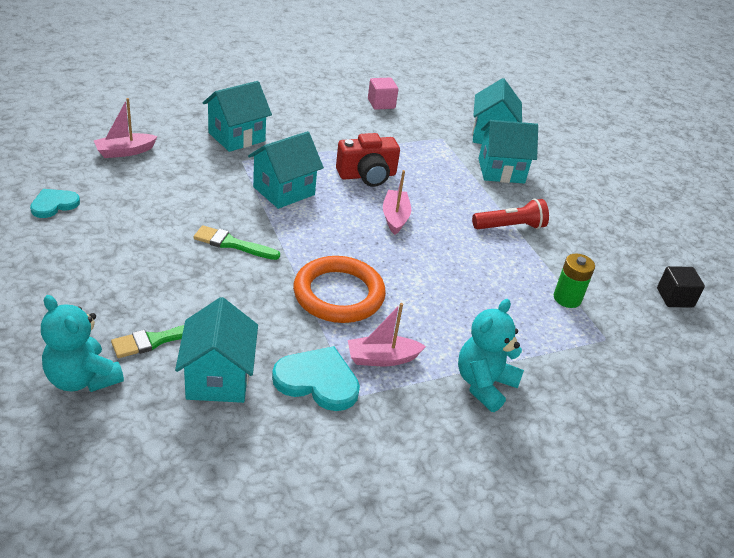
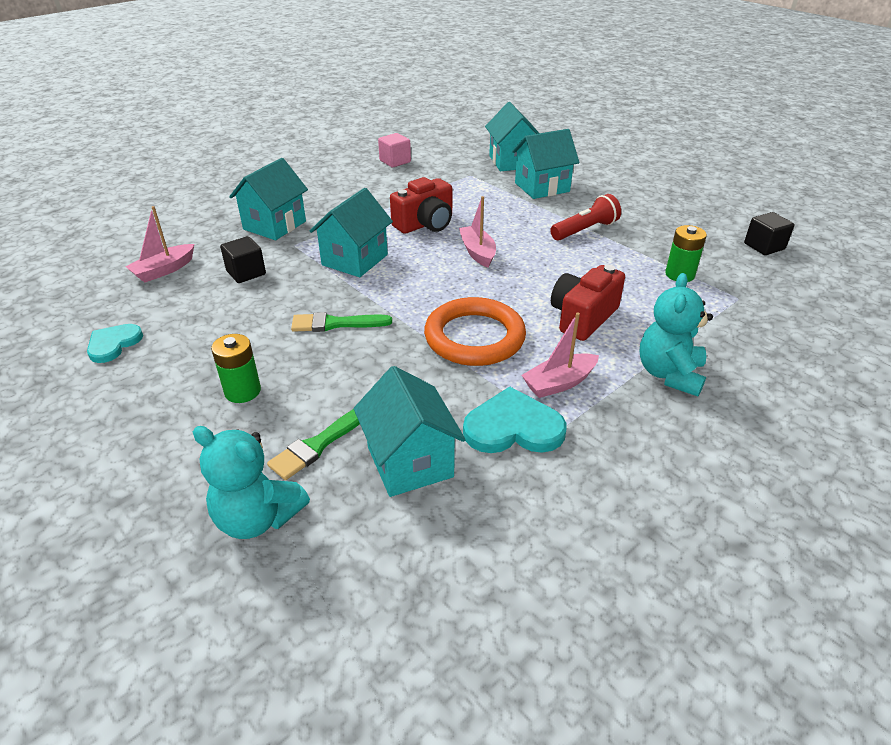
camera: 15 degrees left, 0 degrees up
(127, 276) = (242, 391): none -> green battery
(188, 174) = (246, 273): none -> black cube
(445, 308) = (583, 317): none -> red camera

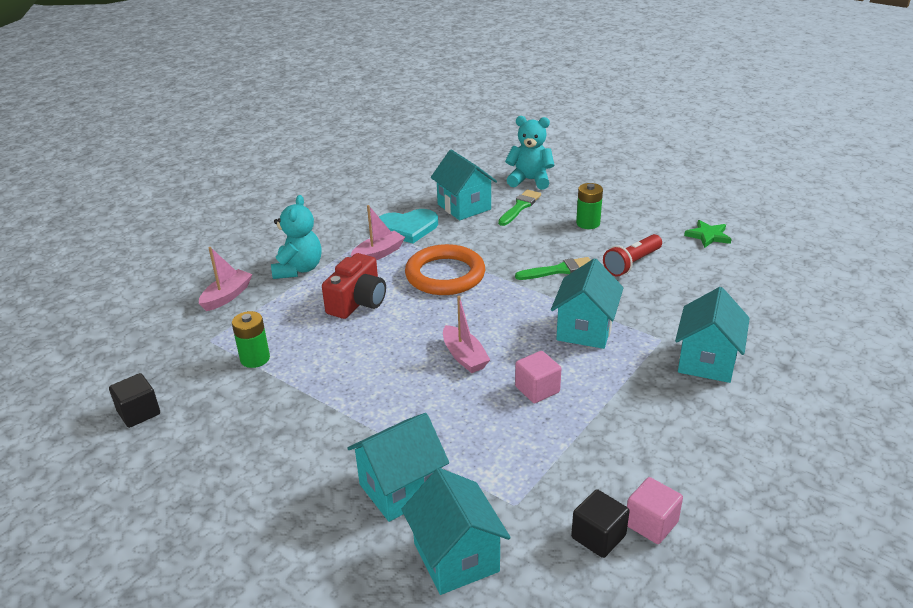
camera: 170 degrees right, 5 degrees down
(113, 344) = (708, 236): turquoise heart -> green star
(164, 270) = (752, 294): pink boat -> pink boat (227, 296)
(246, 273) = (675, 302): black cube -> black cube (598, 536)
(425, 224) = (537, 389): red camera -> pink cube
(585, 230) = (345, 408): red flashlight -> red flashlight (632, 263)

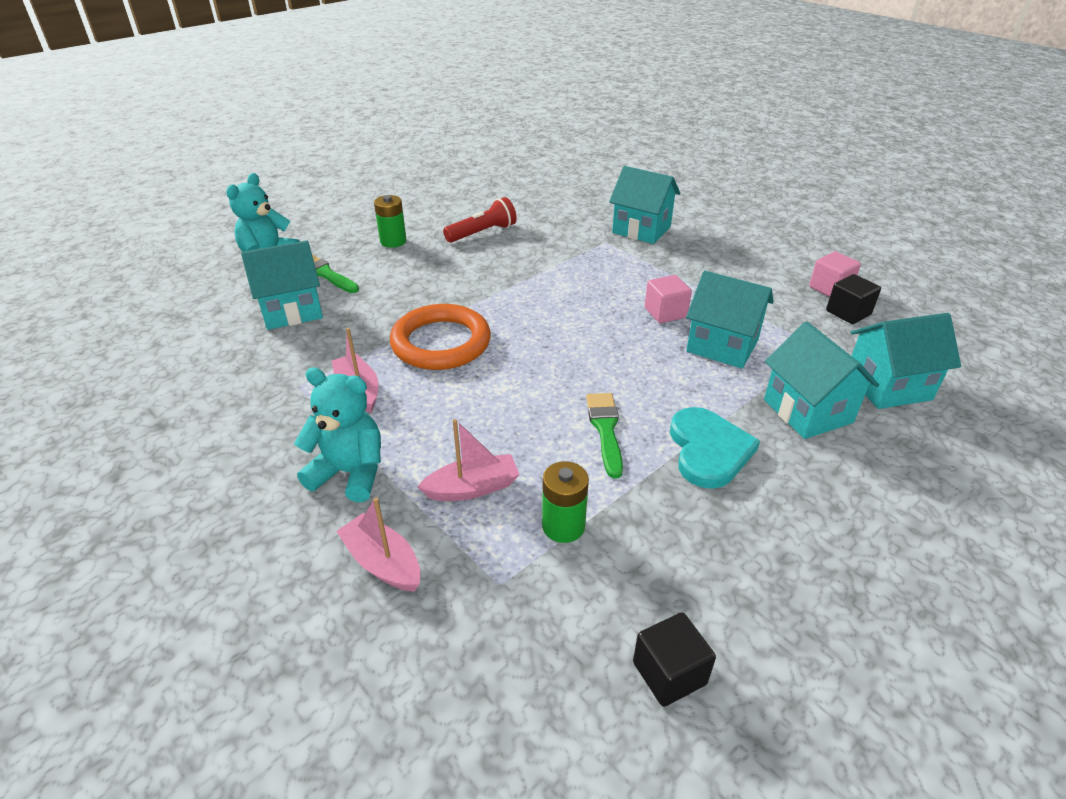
camera: 80 degrees left, 5 degrees up
(357, 302) = (466, 418): red camera -> none
(407, 228) = (309, 360): turquoise heart -> turquoise heart (708, 450)
(464, 357) = (604, 348): pink boat -> pink boat (472, 488)
(559, 270) = (472, 271): green brush -> green brush (605, 429)
(585, 329) = (580, 274): turquoise house -> turquoise house (722, 346)
(632, 263) = (482, 233): red flashlight -> red flashlight turned 90 degrees counterclockwise
(708, 236) = (458, 192): green star -> none

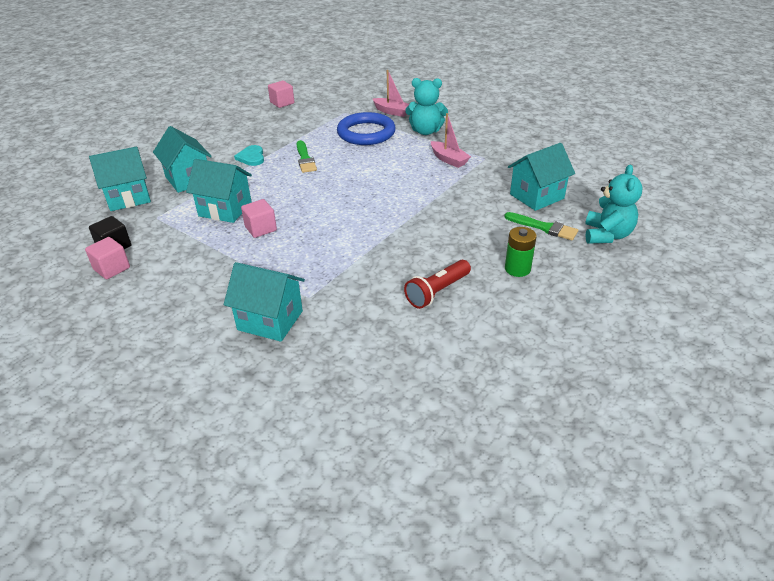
camera: 170 degrees right, 0 degrees up
(441, 343) = (417, 189): orange ring -> none
(472, 488) = (366, 133): pink boat -> blue ring
(563, 526) = (322, 127): green battery -> none
(669, 673) = (282, 103): black cube -> pink cube
(708, 450) = (251, 157): turquoise heart -> turquoise heart, size x0.65

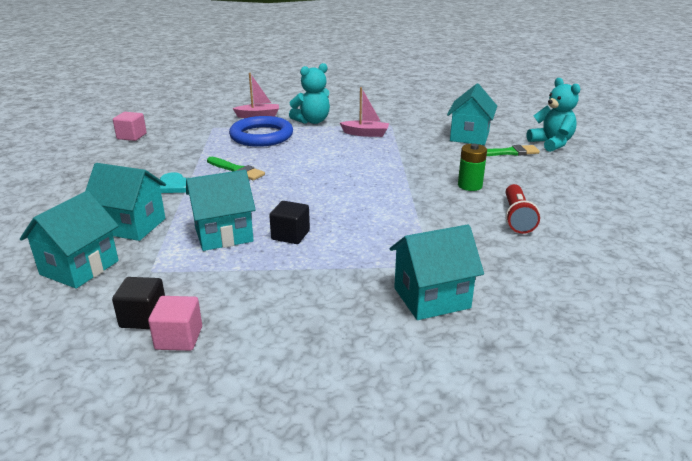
camera: 40 degrees left, 10 degrees down
(261, 228) = (290, 235): pink cube -> black cube
(517, 269) = (539, 182): green battery -> green battery (470, 185)

